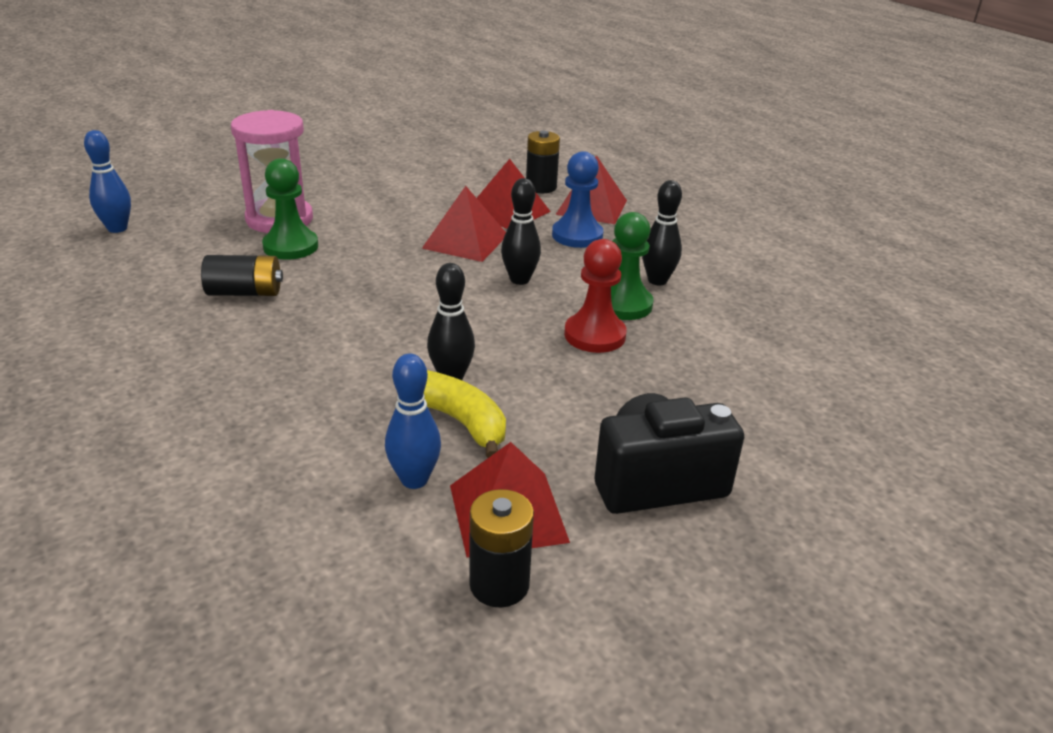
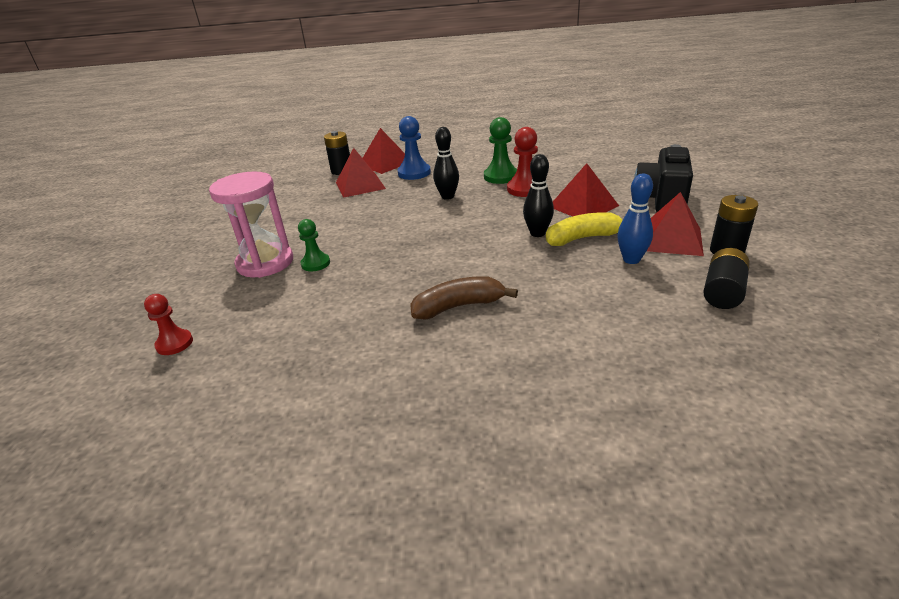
camera: 55 degrees left, 0 degrees up
(117, 228) = (174, 343): blue bowling pin -> red pawn
(230, 361) = (458, 306): none -> brown banana
(245, 292) = (365, 290): black battery -> black battery (722, 292)
(291, 246) = (315, 263): green pawn -> green pawn, size x0.65
(465, 241) = (383, 203): red pyramid -> red pyramid (583, 206)
(657, 280) = (484, 164): black bowling pin -> none

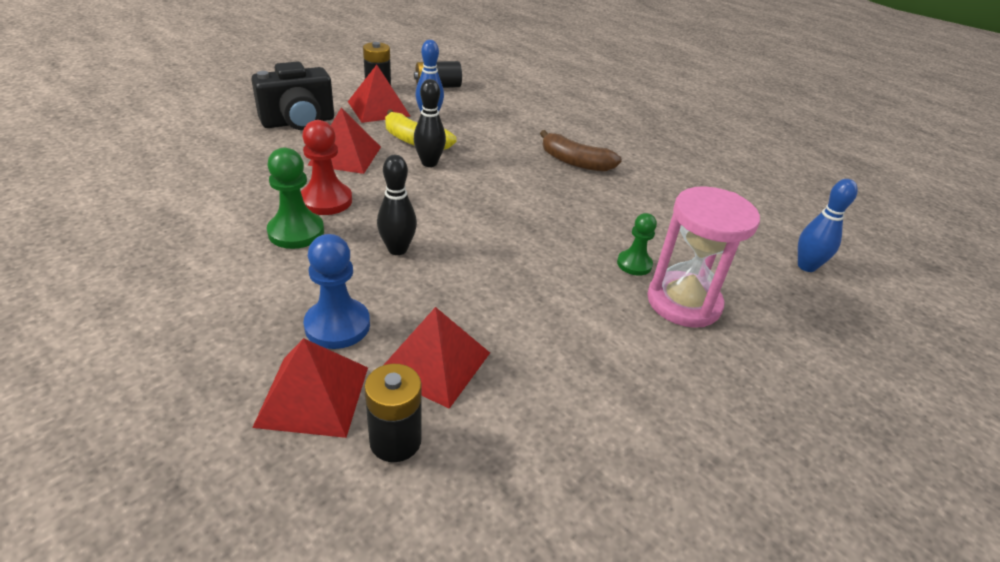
camera: 140 degrees left, 5 degrees up
(174, 343) = (806, 266): red pawn -> blue bowling pin

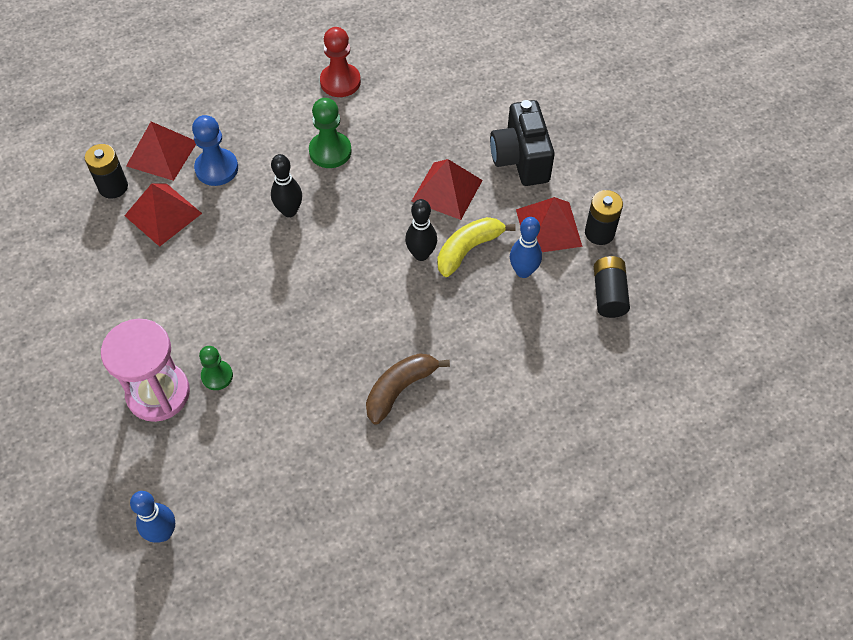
camera: 110 degrees right, 20 degrees up
(326, 201) = (371, 172): red pawn -> red pawn (340, 82)

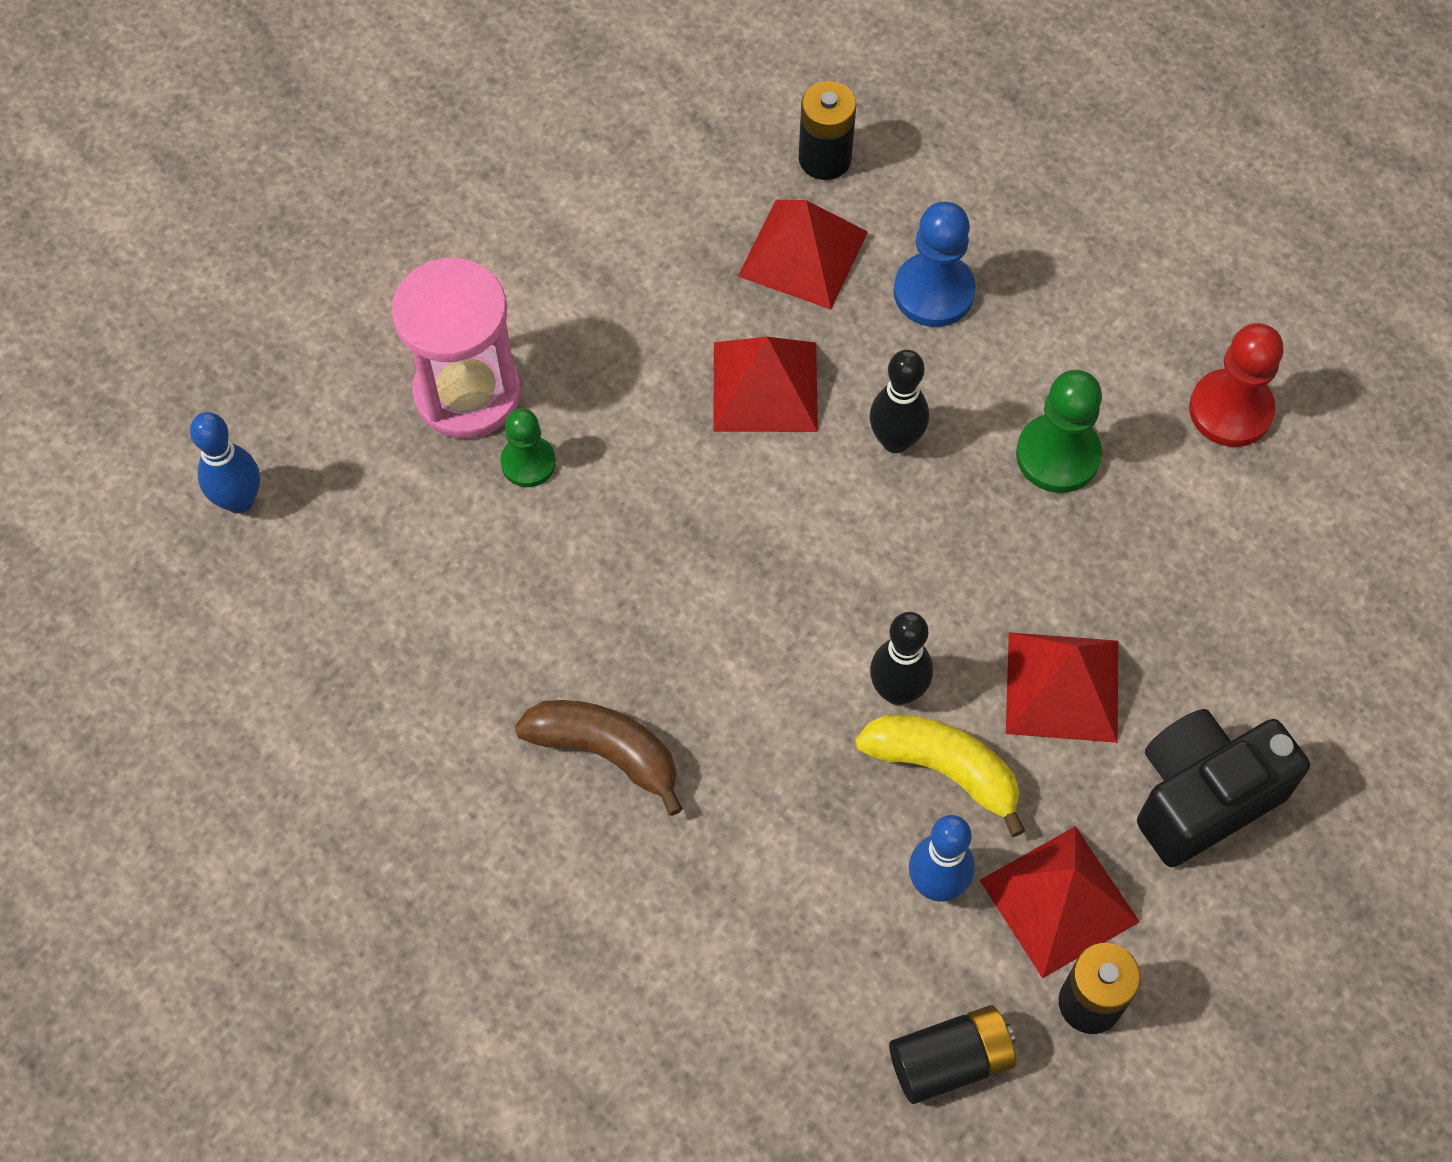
camera: 70 degrees right, 5 degrees up
(162, 153) = (926, 197): red pyramid -> red pyramid (765, 386)

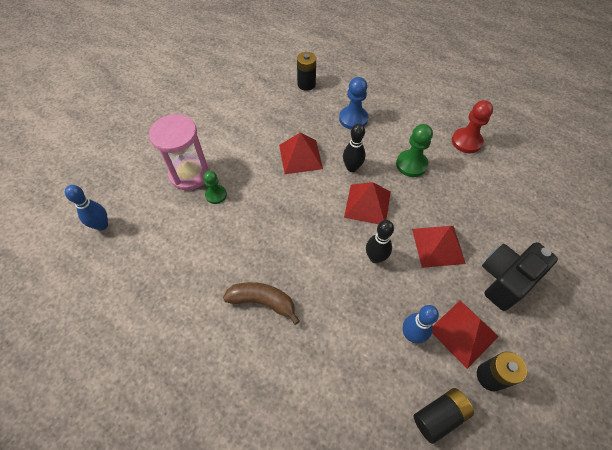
camera: 10 degrees left, 5 degrees down
(803, 253) = (305, 113): red pyramid -> red pyramid (367, 204)
(943, 769) = (401, 285): yellow banana -> none

